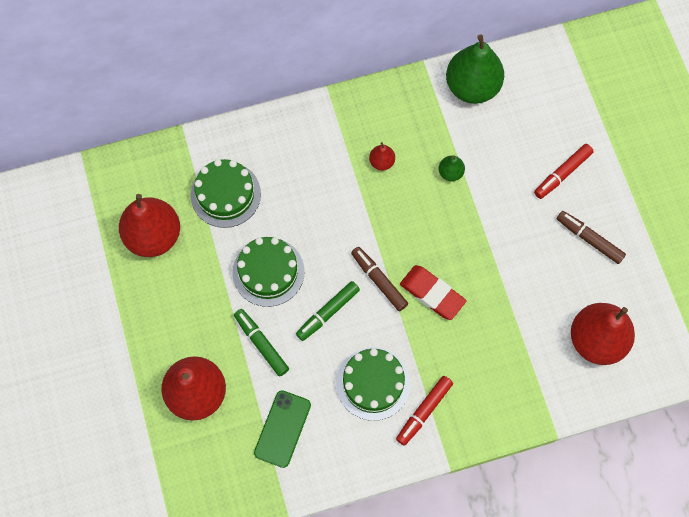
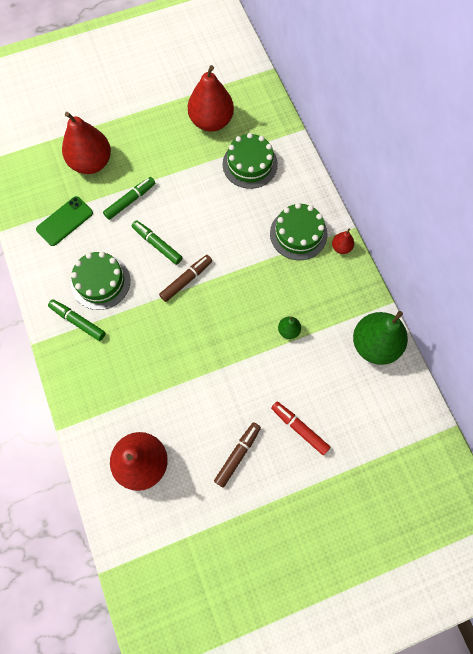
camera: 85 degrees right, 0 degrees up
(268, 272) = (188, 200): green cake -> green cake (298, 234)
(282, 428) = (65, 221): green phone -> green phone turned 60 degrees counterclockwise
(381, 162) = (291, 275): red pear -> red pear (341, 247)
(424, 411) = (78, 321): red marker -> green marker
(432, 293) = (177, 322): red eraser -> none

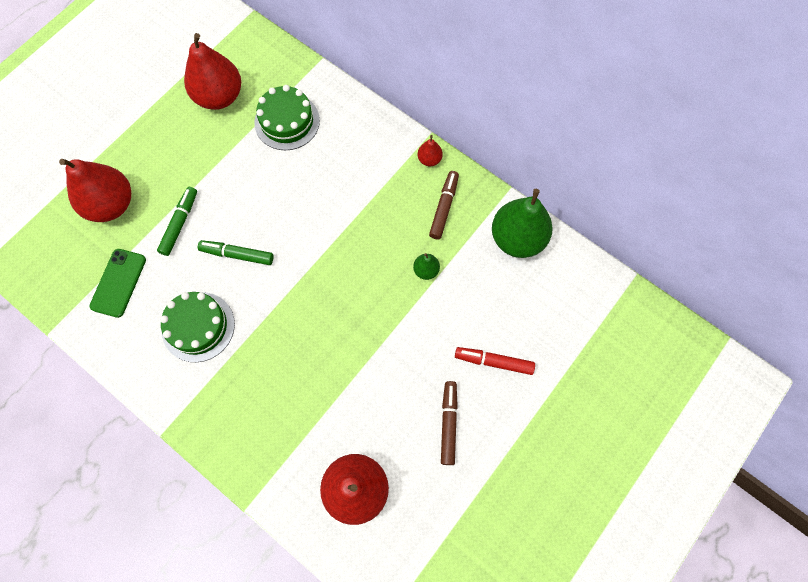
camera: 30 degrees left, 0 degrees up
(78, 321) = (198, 382): green marker -> none
(186, 280) = (290, 275): brown marker -> brown marker (444, 207)
(298, 234) = (379, 168): green cake -> none

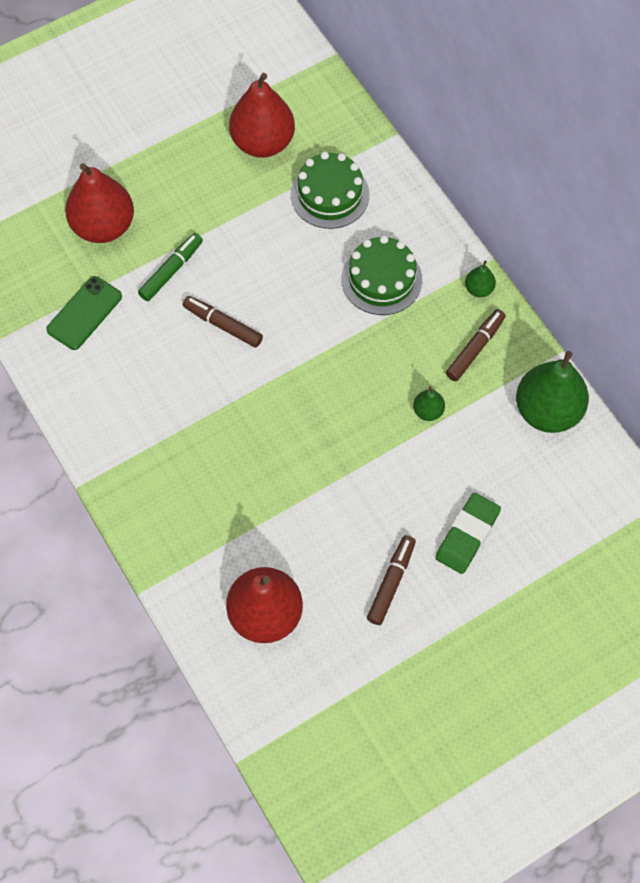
camera: 20 degrees right, 5 degrees down
(198, 326) = (154, 388): green cake -> green cake (381, 279)
(237, 254) = (223, 325): green marker -> brown marker
(429, 159) = (479, 289): red pear -> green pear
(493, 362) = (467, 535): red marker -> green eraser

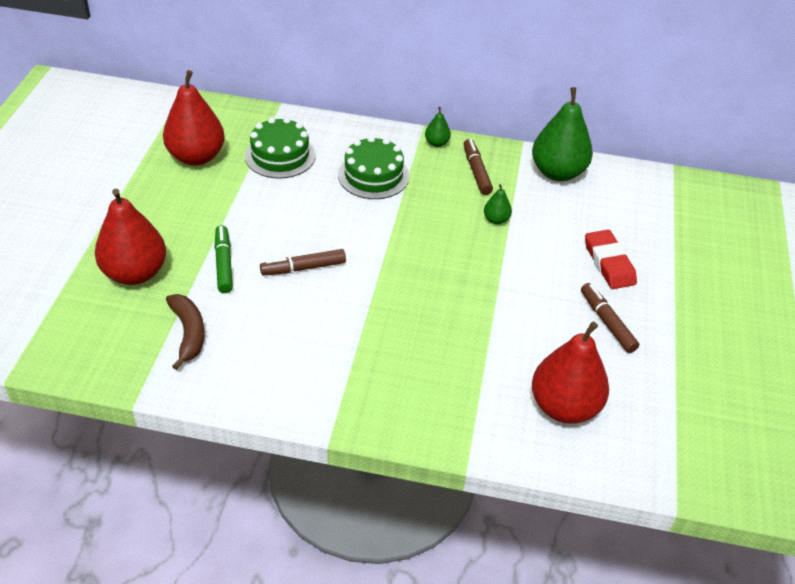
camera: 50 degrees left, 20 degrees down
(84, 313) = (188, 333): green phone -> brown banana
(467, 535) = (609, 263): green eraser -> red eraser

